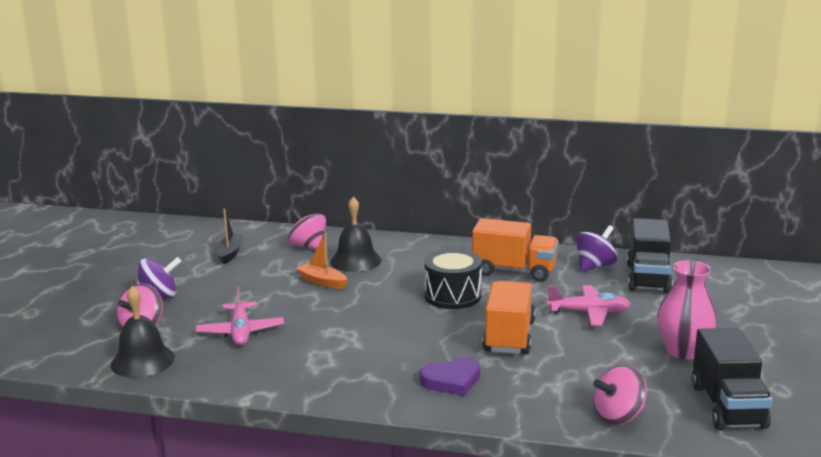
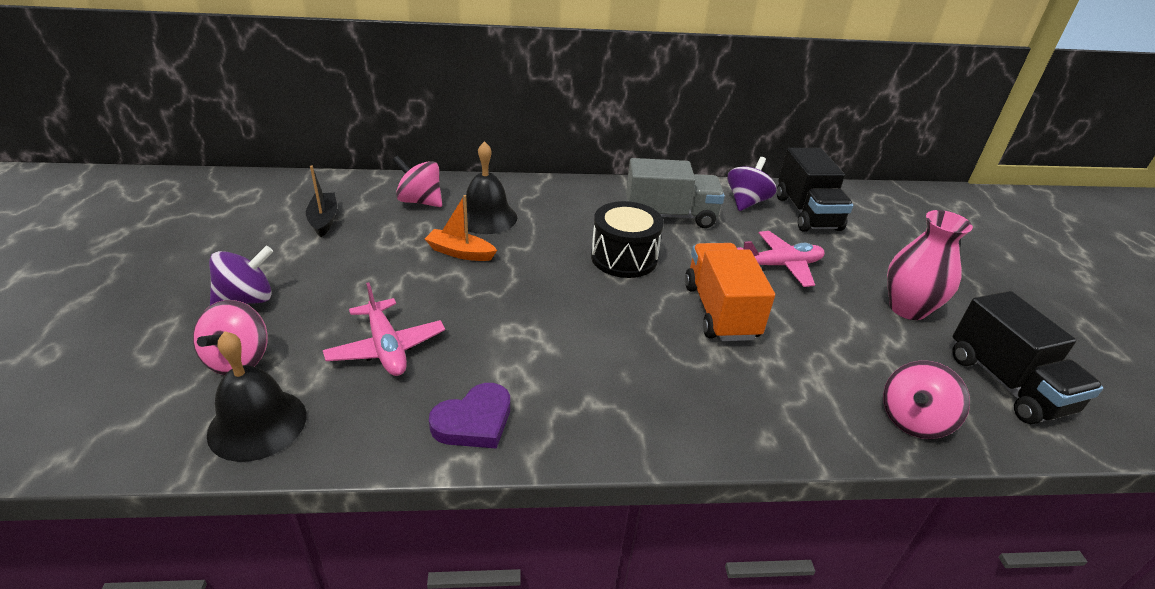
camera: 20 degrees left, 15 degrees up
(452, 380) = (696, 393): purple heart -> purple heart (474, 421)
(514, 271) = (670, 216): orange truck -> grey truck

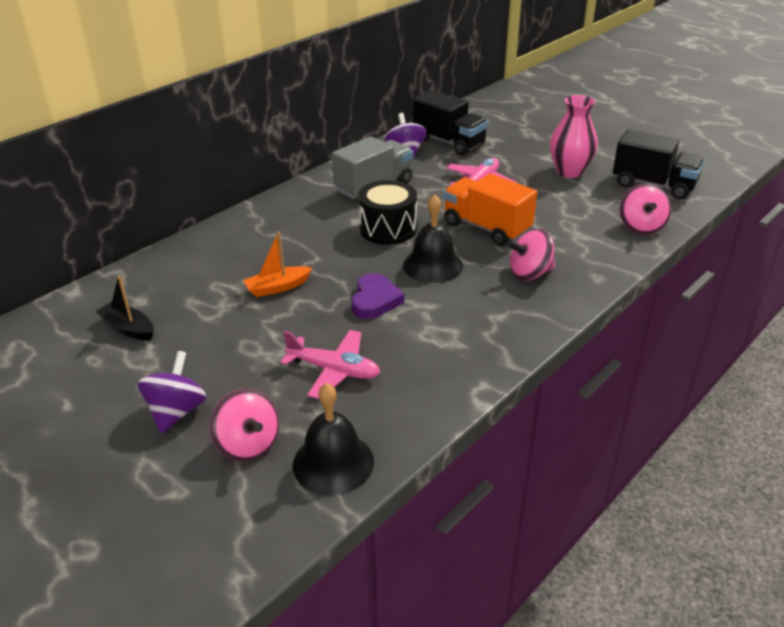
camera: 40 degrees left, 0 degrees up
(420, 201) = (182, 272): pink spinning top -> pink spinning top (529, 273)
(474, 421) = (453, 369): purple heart -> purple heart (375, 300)
(486, 217) = (254, 255): black bell -> black bell (433, 265)

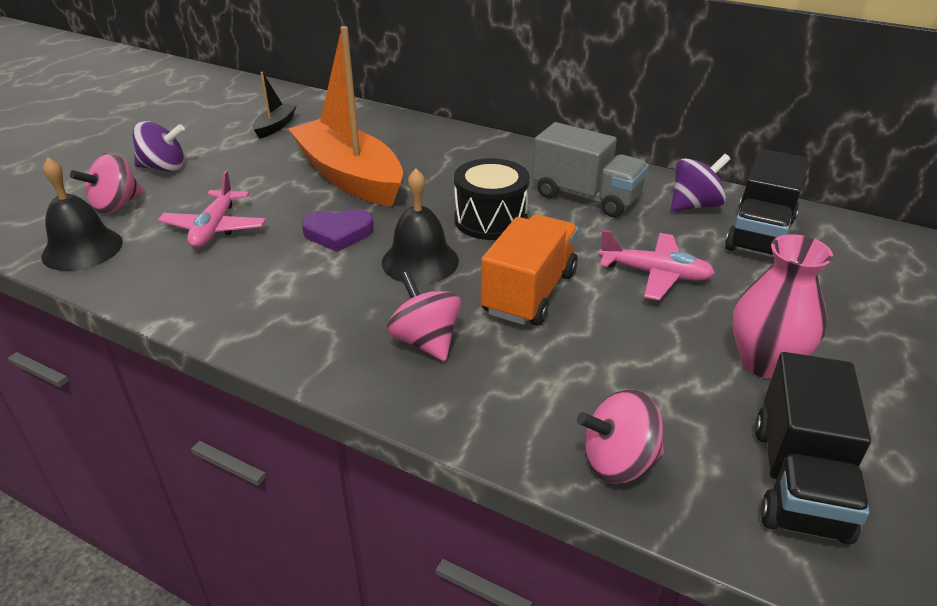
camera: 75 degrees right, 0 degrees up
(277, 287) = (349, 177): orange boat -> orange boat, size x2.31

